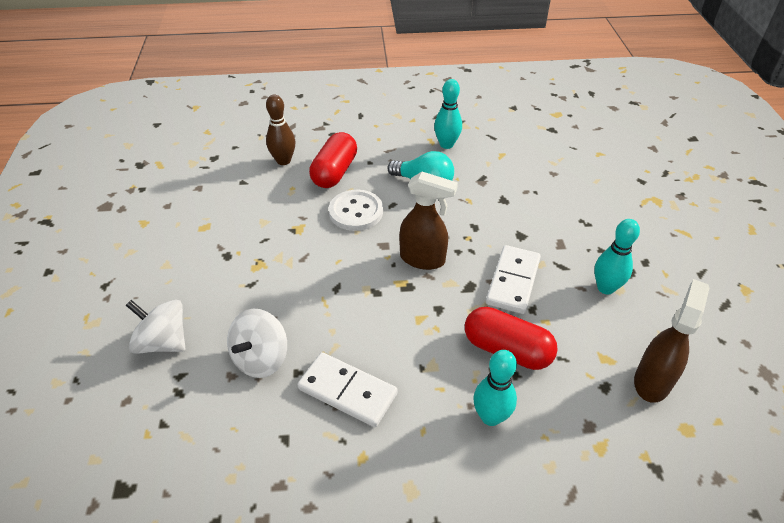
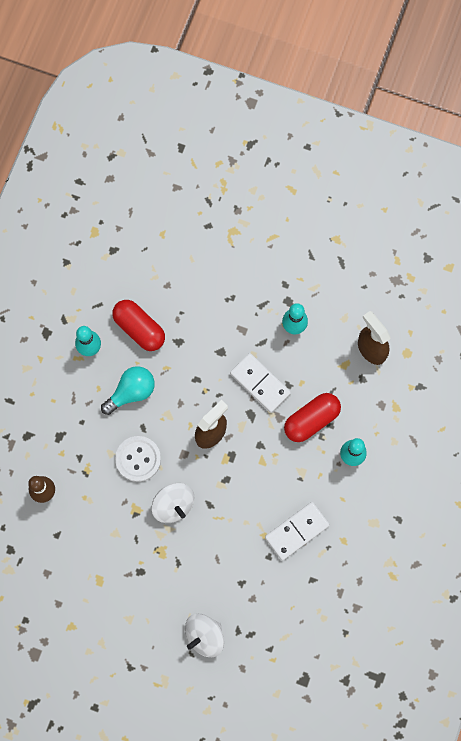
camera: 65 degrees left, 30 degrees up
(261, 358) = (248, 576): white spinning top -> white spinning top (173, 505)
(334, 172) = (81, 456): red capsule -> red capsule (139, 329)

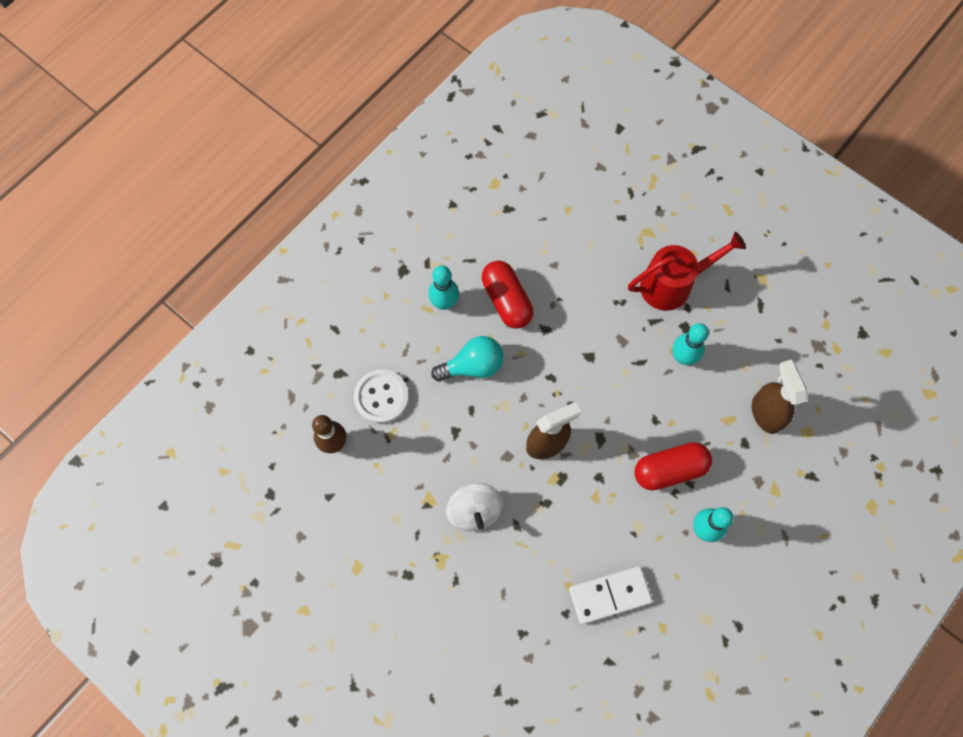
camera: 20 degrees right, 5 degrees down
(138, 459) = (453, 443): white button -> white button (381, 397)
(204, 636) = (456, 682): white spinning top -> none
(260, 383) = (622, 407): white domino -> none
(267, 269) = (672, 284): none -> red watering can

